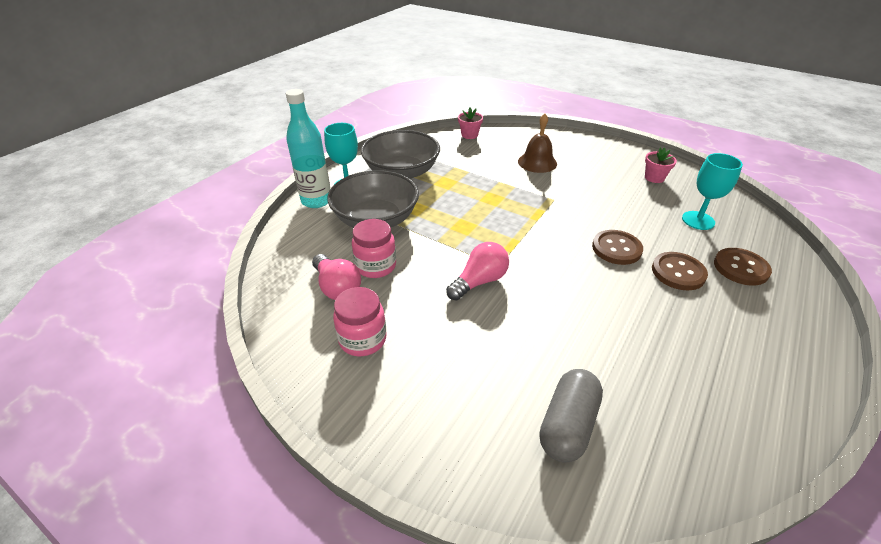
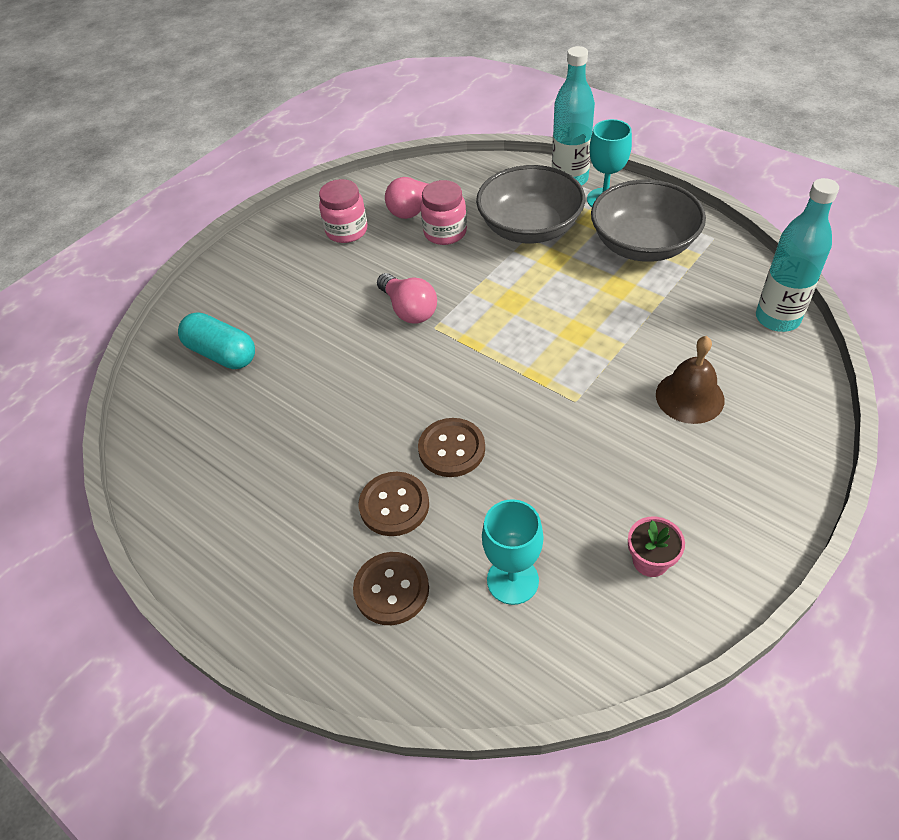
camera: 100 degrees right, 10 degrees up
(469, 135) = (777, 318): pink flower pot -> turquoise bottle
(568, 425) = (222, 353): grey capsule -> turquoise capsule

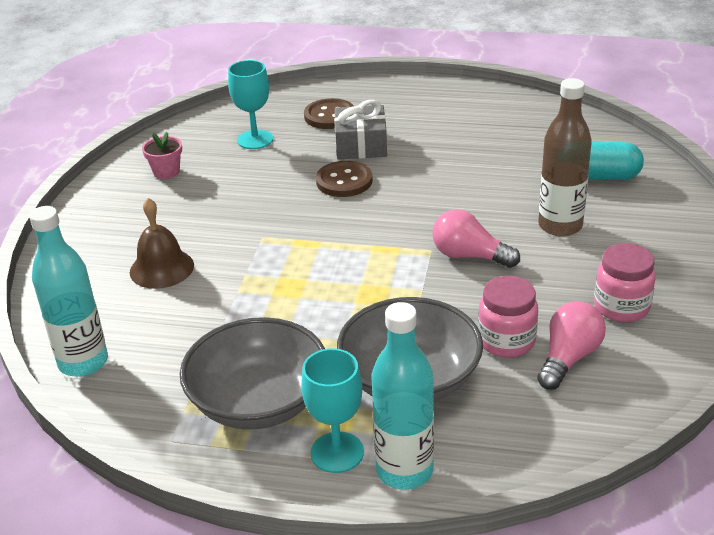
camera: 150 degrees right, 15 degrees down
(311, 312) = (560, 226): none -> brown bottle
(394, 505) = (361, 145): brown button -> grey gift

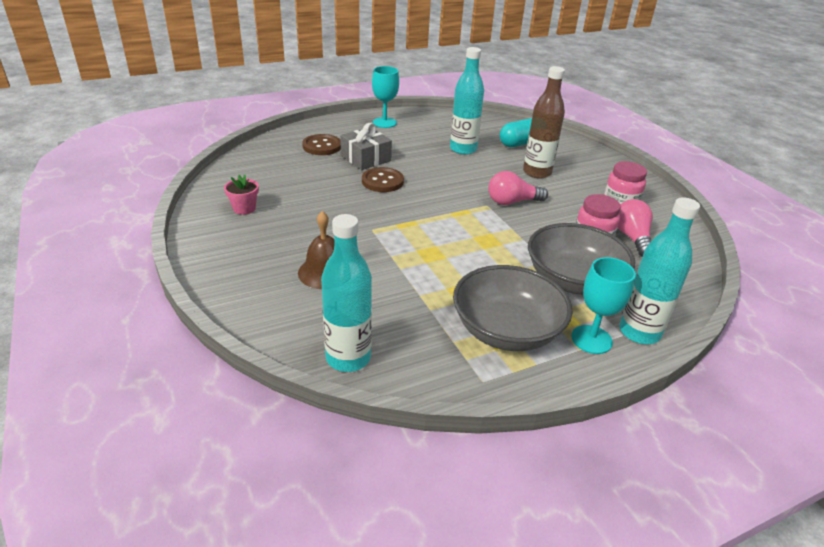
camera: 40 degrees left, 0 degrees up
(255, 139) = (287, 172): turquoise goblet -> turquoise goblet (384, 122)
(500, 164) = (463, 149): none -> turquoise bottle

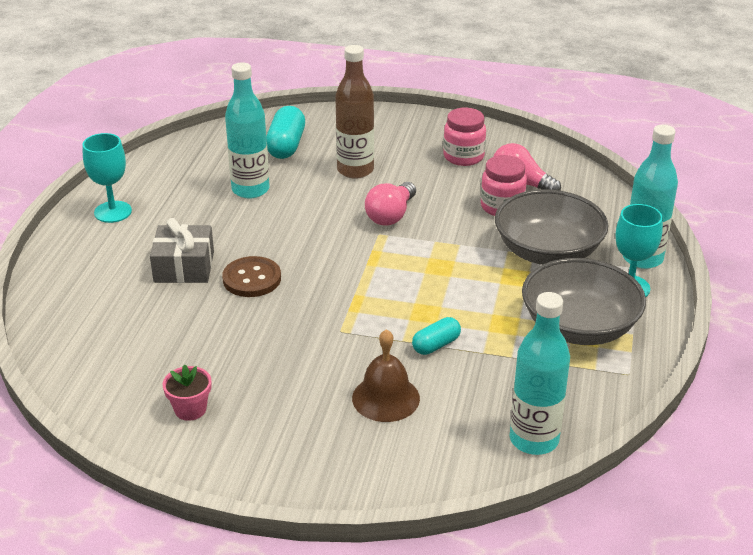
camera: 50 degrees left, 0 degrees up
(322, 146) = (110, 287): brown button -> none
(402, 271) = (436, 345): none -> turquoise capsule

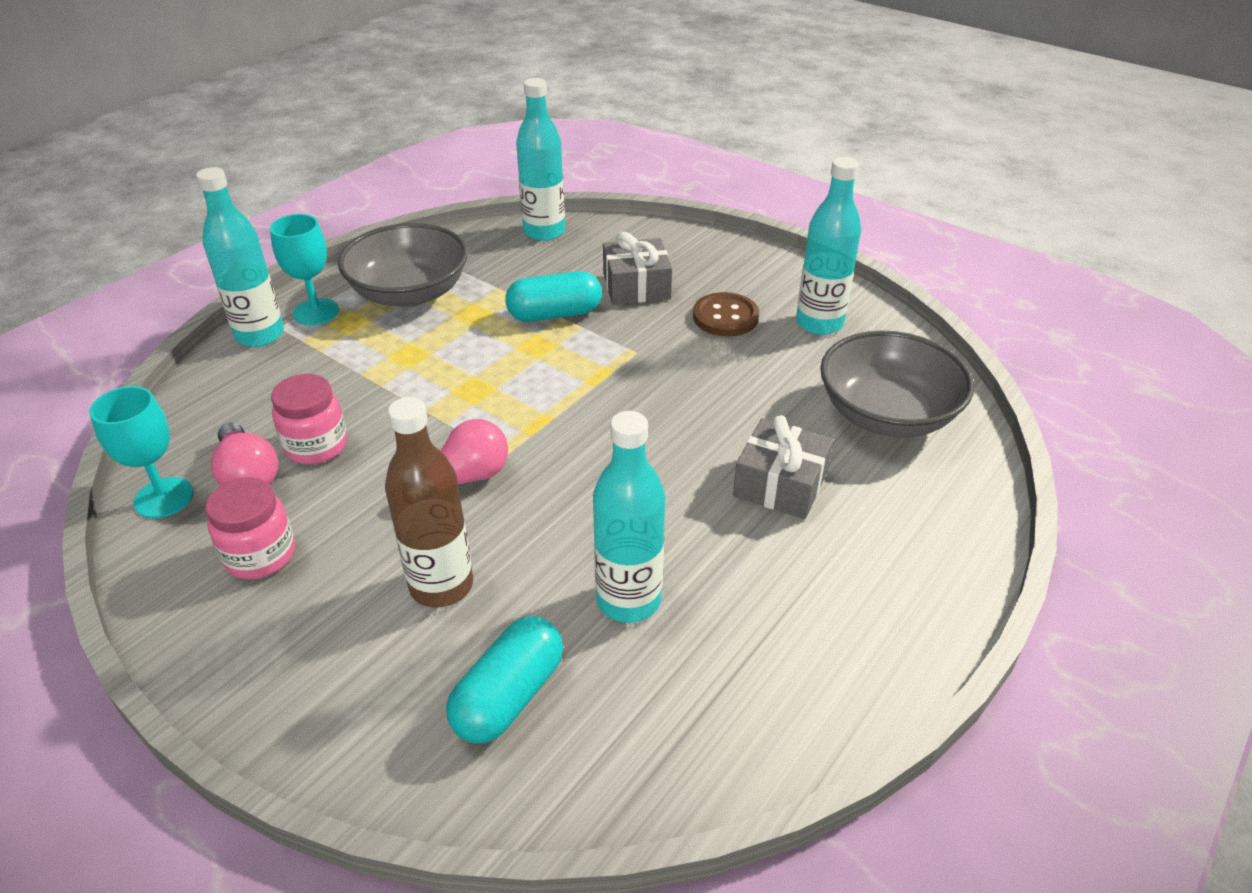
camera: 155 degrees left, 5 degrees up
(113, 212) = (867, 627): turquoise goblet -> turquoise goblet (164, 498)
(190, 409) = (819, 323): pink flower pot -> turquoise bottle
(252, 279) = (700, 440): brown button -> brown button (725, 317)
(385, 398) = (636, 286): brown bell -> grey gift
(436, 345) = (555, 314): turquoise capsule -> turquoise capsule, size x1.64
(547, 252) = (342, 371): grey bowl -> grey bowl (887, 414)

